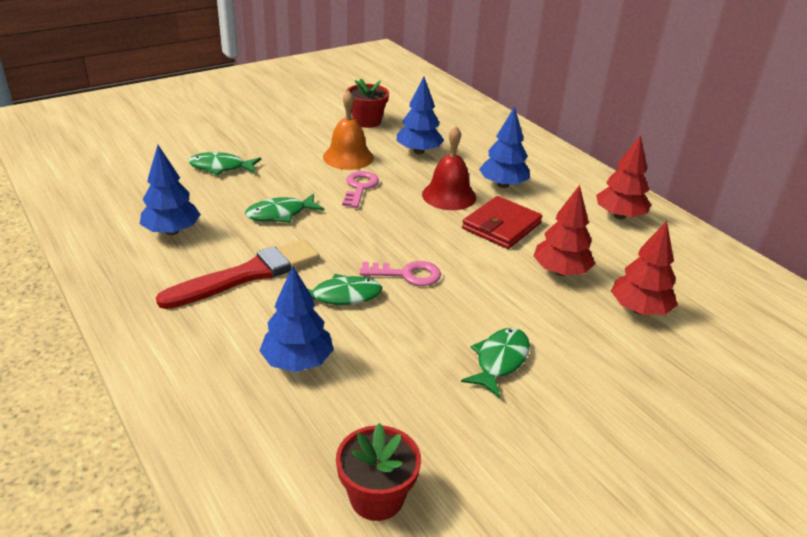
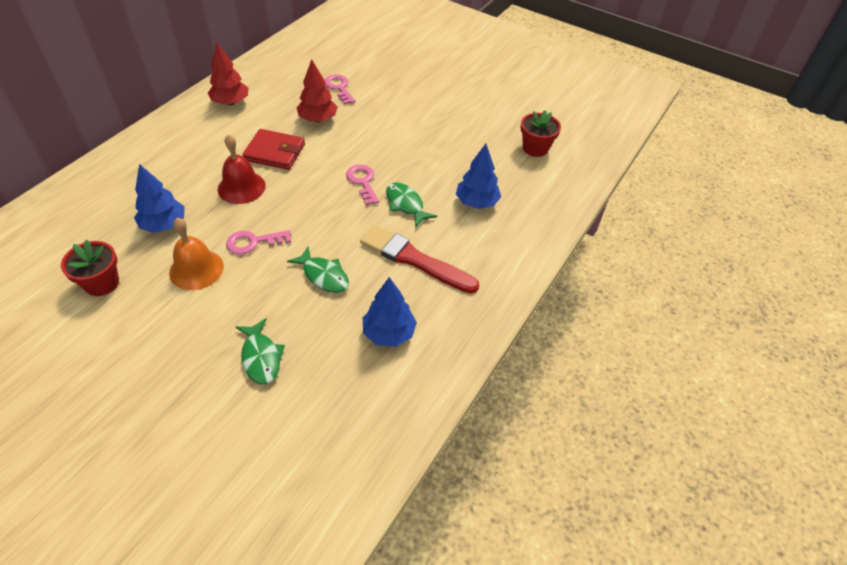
camera: 115 degrees left, 15 degrees up
(500, 361) = (419, 129): green fish -> none
(503, 185) = (208, 162): blue tree -> none
(639, 310) = (339, 88): red tree -> pink key

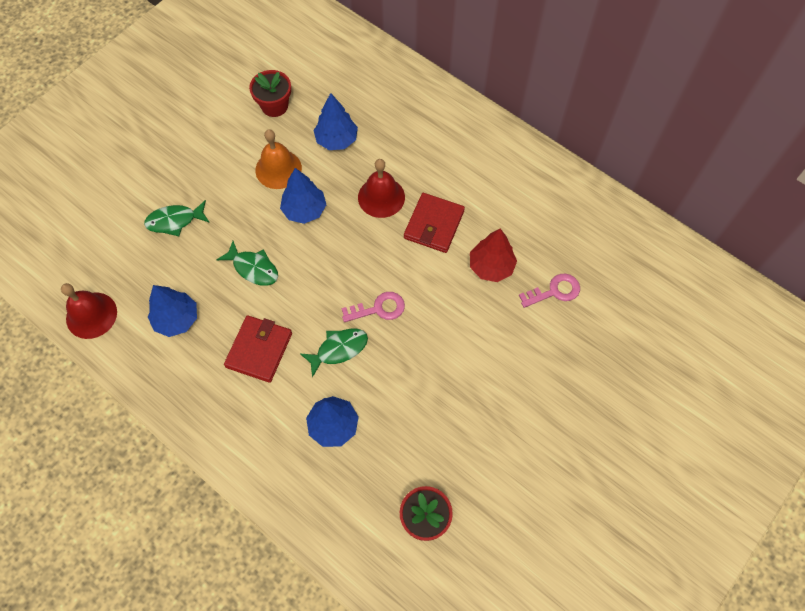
camera: 100 degrees right, 15 degrees up
(231, 102) = (523, 180): red tree -> none
(253, 242) = (304, 210): pink key -> blue tree
(323, 275) = (253, 268): green fish -> green fish turned 105 degrees counterclockwise
(392, 421) = (91, 315): none -> red bell
(414, 259) = (259, 350): red brush -> red wallet

